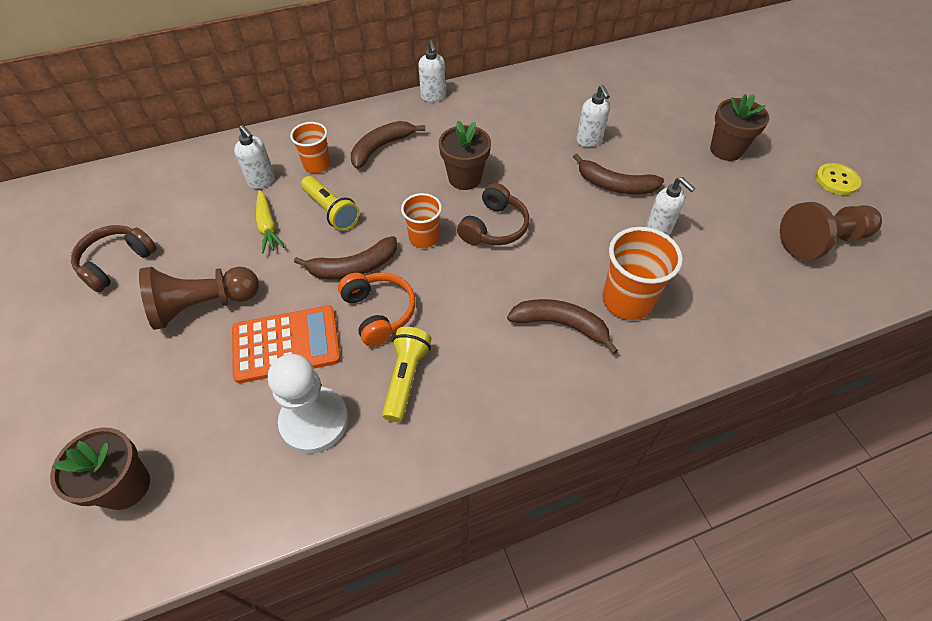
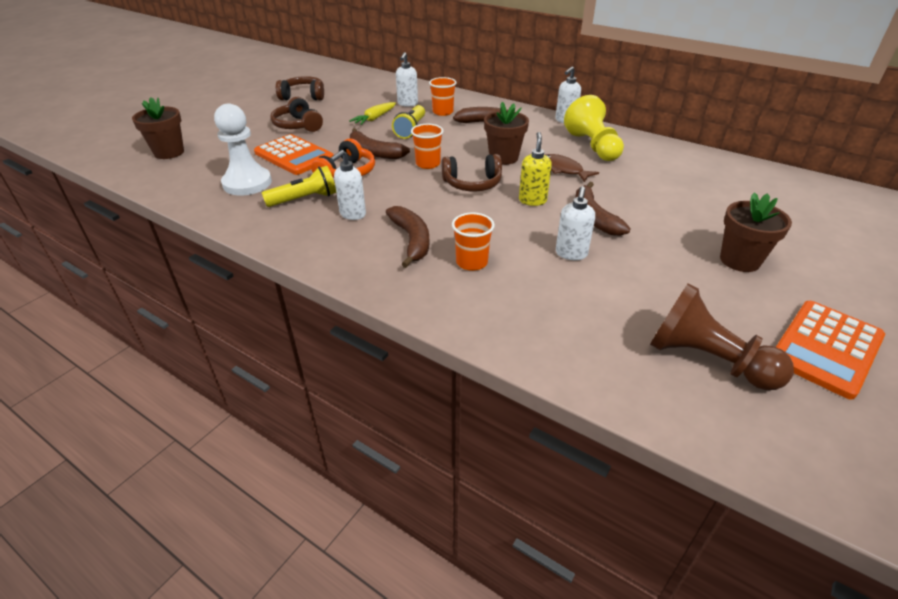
camera: 55 degrees right, 15 degrees down
(203, 305) = (298, 125): brown pawn -> brown headphones
(499, 112) = (593, 146): none -> yellow pawn
(523, 154) = (563, 170): none -> brown fish
(559, 205) = (532, 200): none -> yellow soap dispenser
(589, 141) = (626, 190): white soap dispenser -> white soap dispenser (352, 214)
(627, 300) = (471, 262): orange cup -> orange cup, size x0.63
(836, 180) = (826, 348): yellow button -> orange calculator

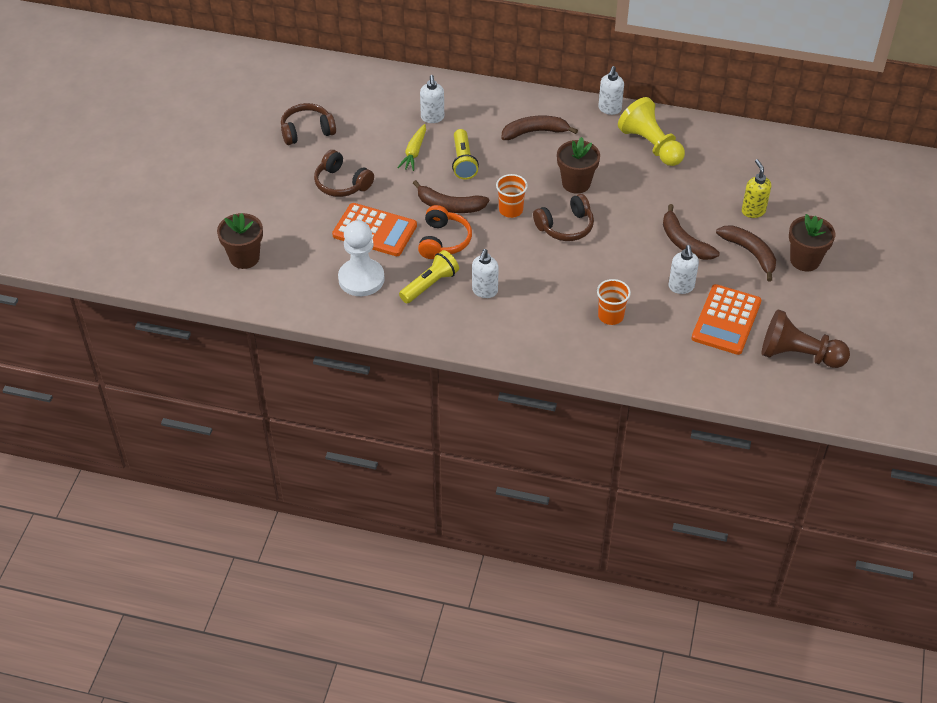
camera: 20 degrees left, 10 degrees up
(412, 240) = (552, 306): brown banana -> brown banana (750, 253)
(443, 112) = (478, 124): orange cup -> none
(532, 200) = (627, 235): yellow soap dispenser -> yellow soap dispenser (753, 211)
(563, 170) = (637, 187): brown fish -> none
(826, 348) = (869, 325): orange calculator -> orange calculator (726, 320)

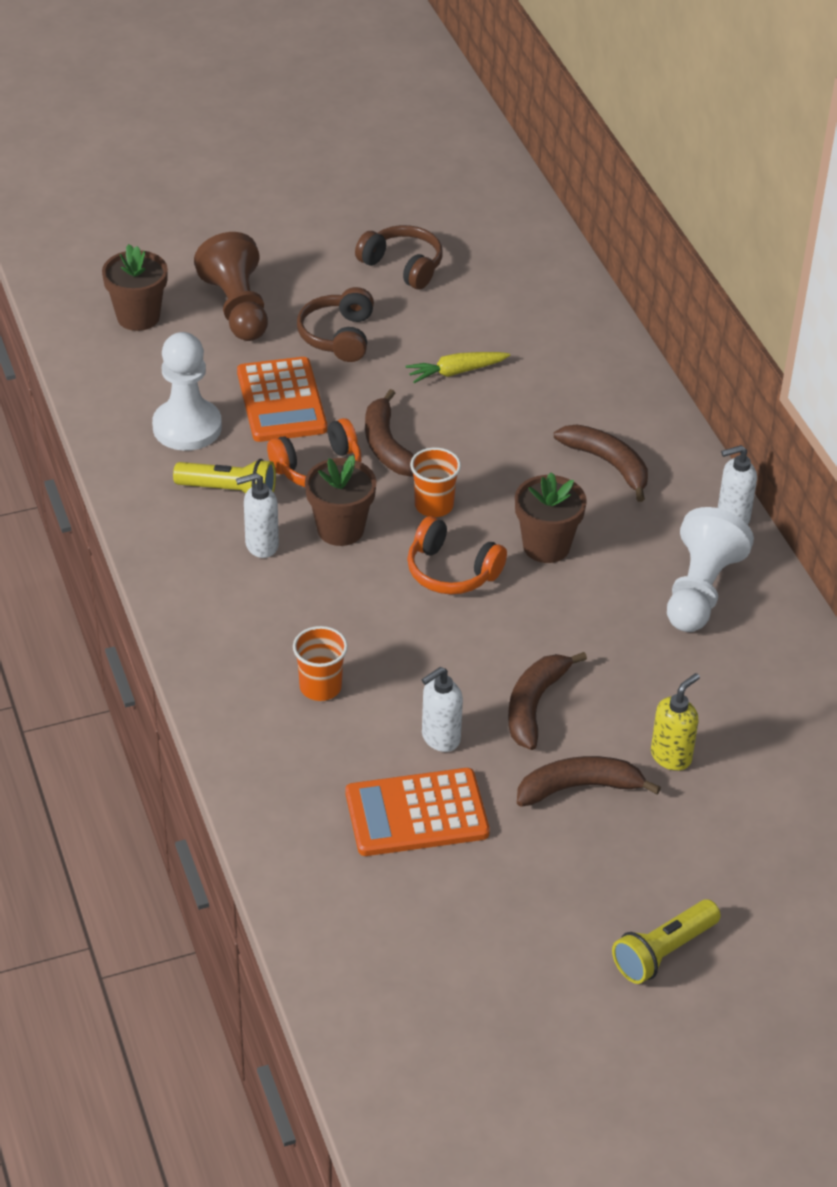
camera: 55 degrees right, 5 degrees down
(432, 118) = (537, 359): white soap dispenser -> none
(463, 162) = (482, 423): yellow flashlight -> yellow flashlight (663, 952)
(565, 227) = (451, 571): brown headphones -> orange headphones
(651, 145) = (700, 590): yellow pawn -> white pawn
(750, 253) = (578, 787): brown banana -> brown banana turned 120 degrees counterclockwise
(798, 355) = (414, 924): brown pawn -> brown pawn (237, 308)
(805, 260) = (621, 857): brown flower pot -> brown flower pot (340, 529)

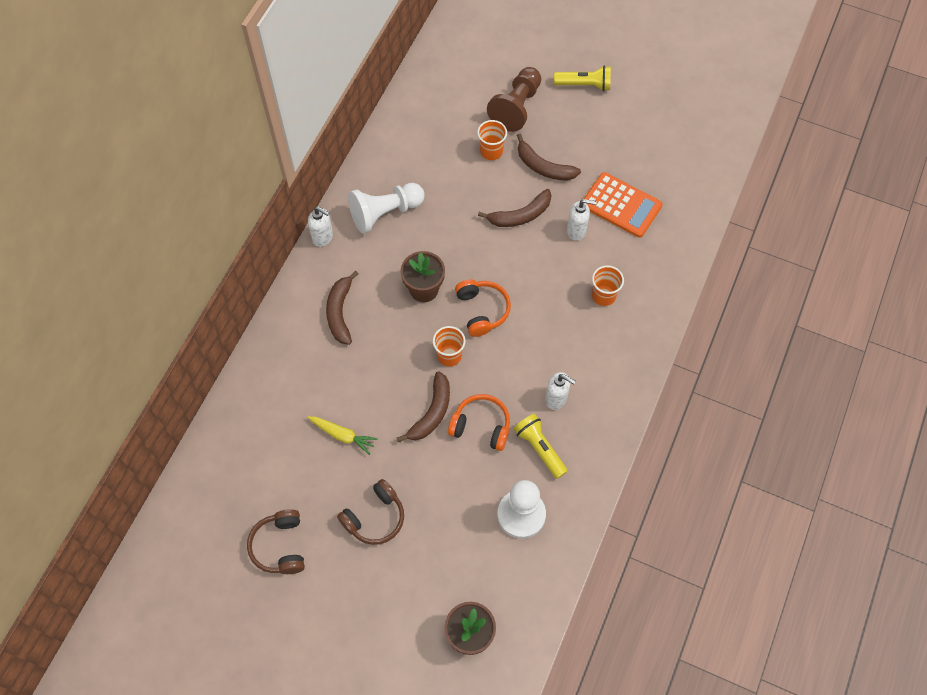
camera: 135 degrees left, 20 degrees up
(237, 308) = (407, 592): brown pawn -> brown pawn (516, 107)
(281, 401) = (453, 492): orange calculator -> none
(340, 529) = (508, 377): brown flower pot -> none
(671, 756) = (491, 151): yellow soap dispenser -> orange cup

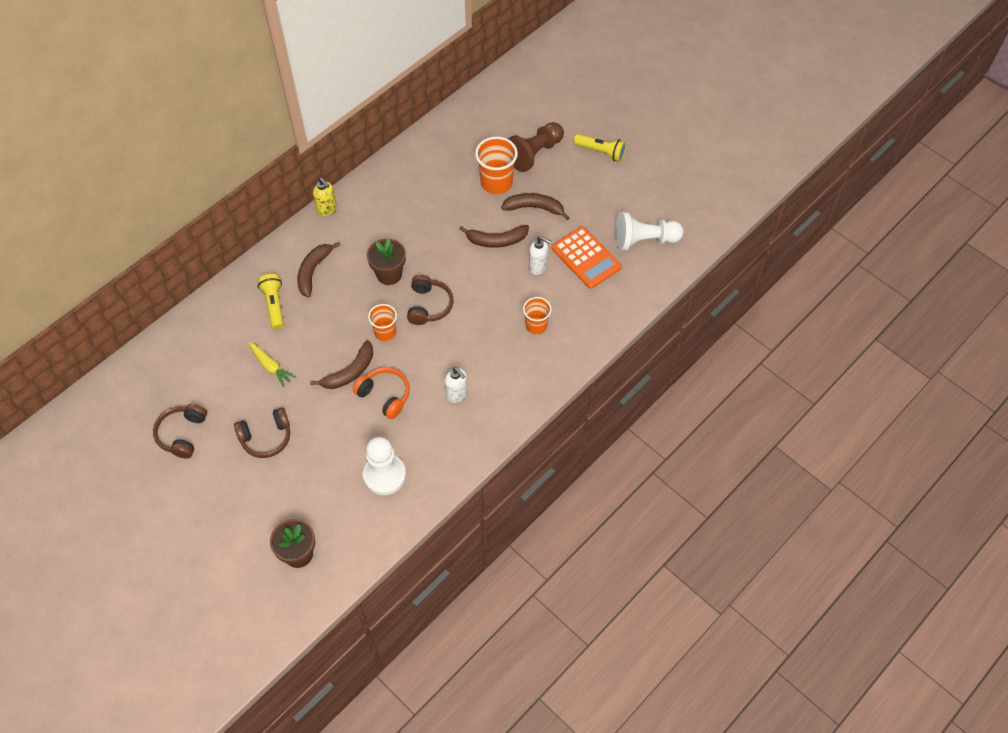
camera: 20 degrees right, 5 degrees down
(323, 237) = (327, 209): white soap dispenser -> yellow soap dispenser
(385, 213) = (386, 205): white pawn -> white pawn (644, 240)
(482, 310) = (429, 305): orange headphones -> brown headphones
(491, 151) = (496, 182): orange cup -> orange cup, size x1.58
(539, 448) = (424, 428): yellow flashlight -> yellow flashlight (274, 305)
(543, 167) = (534, 208): brown banana -> brown banana turned 135 degrees clockwise

